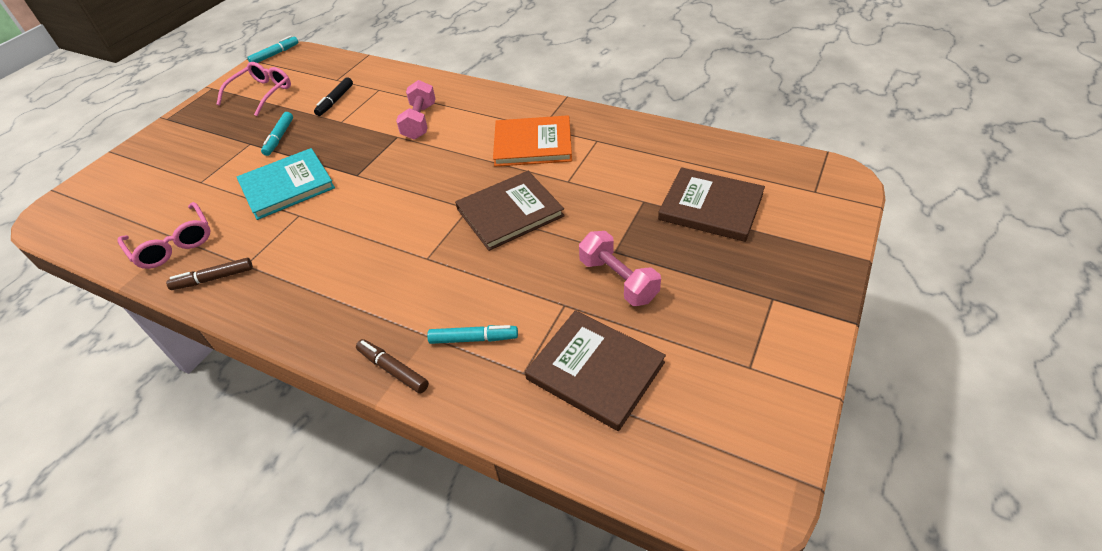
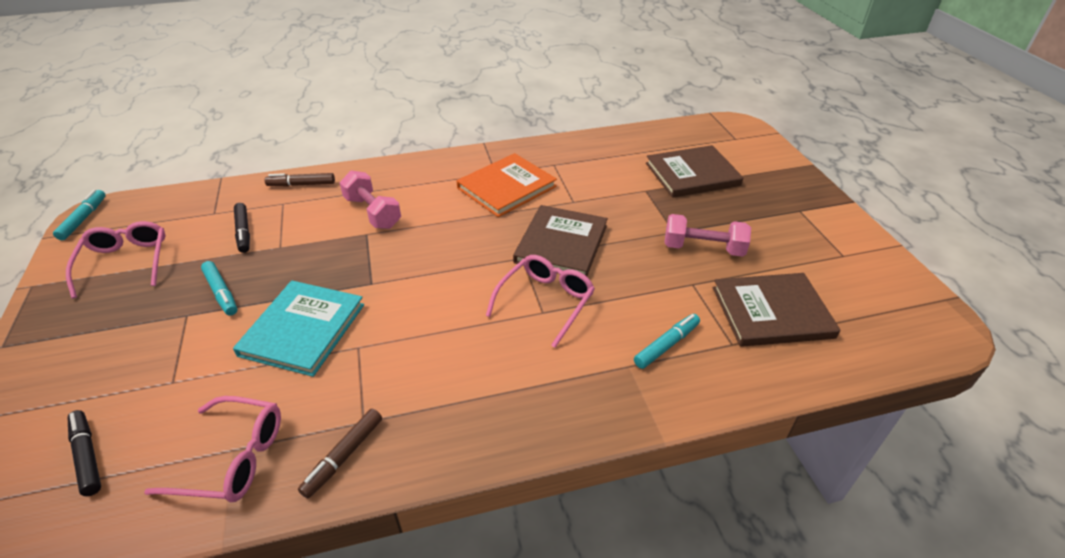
camera: 45 degrees left, 5 degrees down
(130, 202) = (87, 456): none -> black marker
(393, 370) = (640, 407): brown marker -> brown marker (301, 185)
(438, 251) = (545, 302): none -> pink glasses

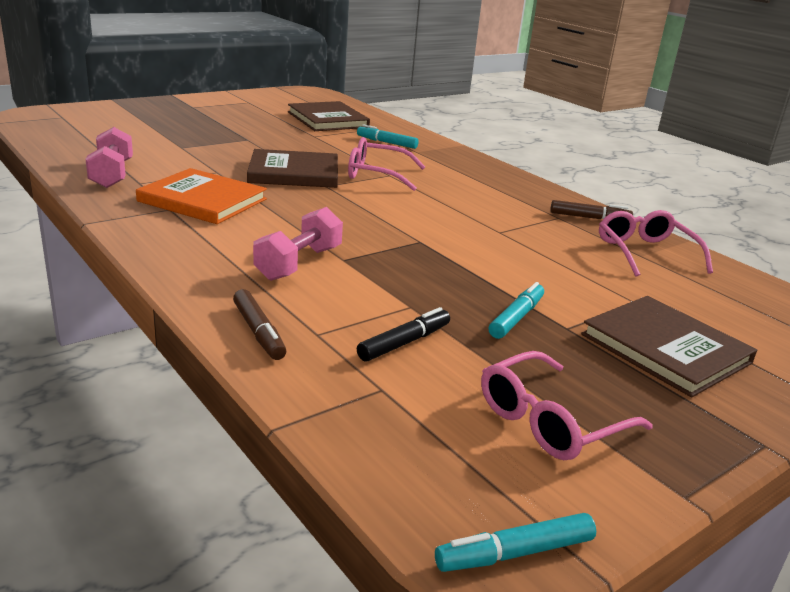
camera: 115 degrees left, 15 degrees down
(87, 456) = (735, 312): black marker -> none
(303, 329) = (510, 258): turquoise book -> none
(692, 174) = (144, 132): brown book -> brown book (665, 348)
(703, 248) = (266, 132): pink dumbbell -> pink dumbbell (112, 174)

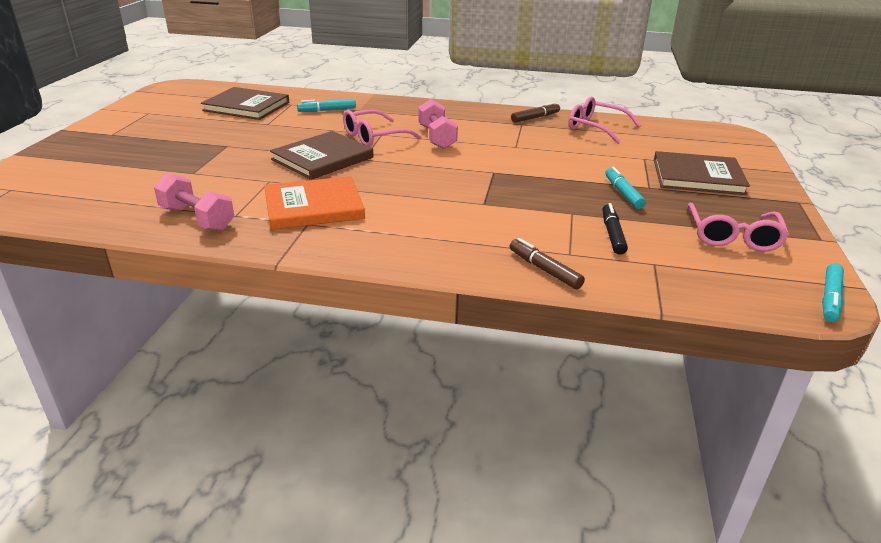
camera: 40 degrees left, 5 degrees up
(259, 332) = (544, 270): brown marker -> brown marker turned 150 degrees counterclockwise
(299, 263) = (469, 219): pink dumbbell -> pink dumbbell (437, 137)

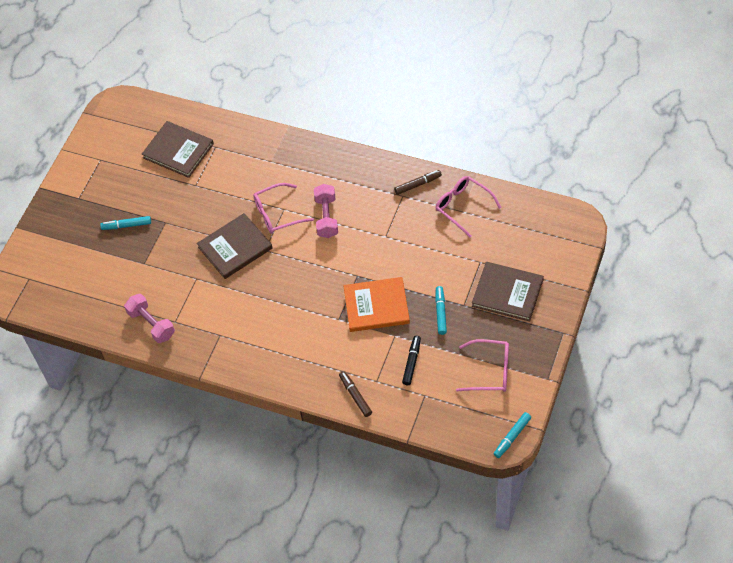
camera: 15 degrees right, 25 degrees up
(314, 206) = (225, 315): orange book -> orange book (376, 306)
(327, 110) = (244, 161): turquoise marker -> turquoise marker (127, 225)
(732, 236) = (490, 371): pink glasses -> pink glasses turned 105 degrees counterclockwise

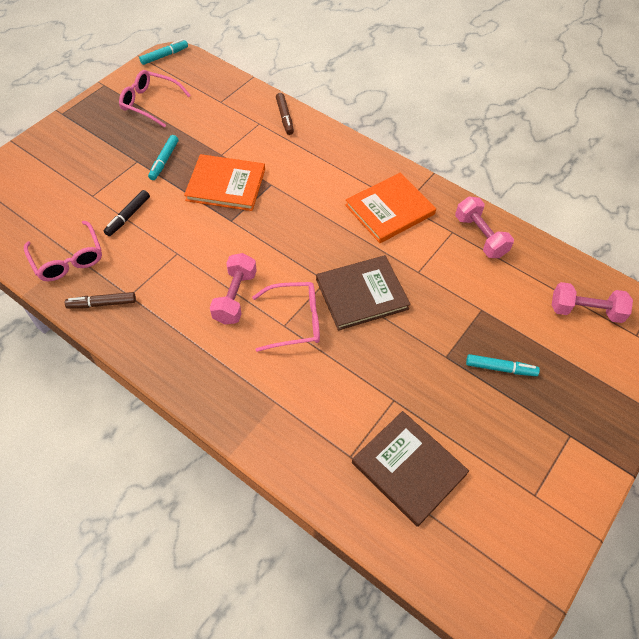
camera: 170 degrees left, 0 degrees up
(66, 285) = (585, 311): none -> pink dumbbell
(231, 326) = (390, 210): none -> orange book
(411, 362) = (218, 128): black marker -> black marker (128, 216)
(507, 293) = (86, 159): brown book -> none

